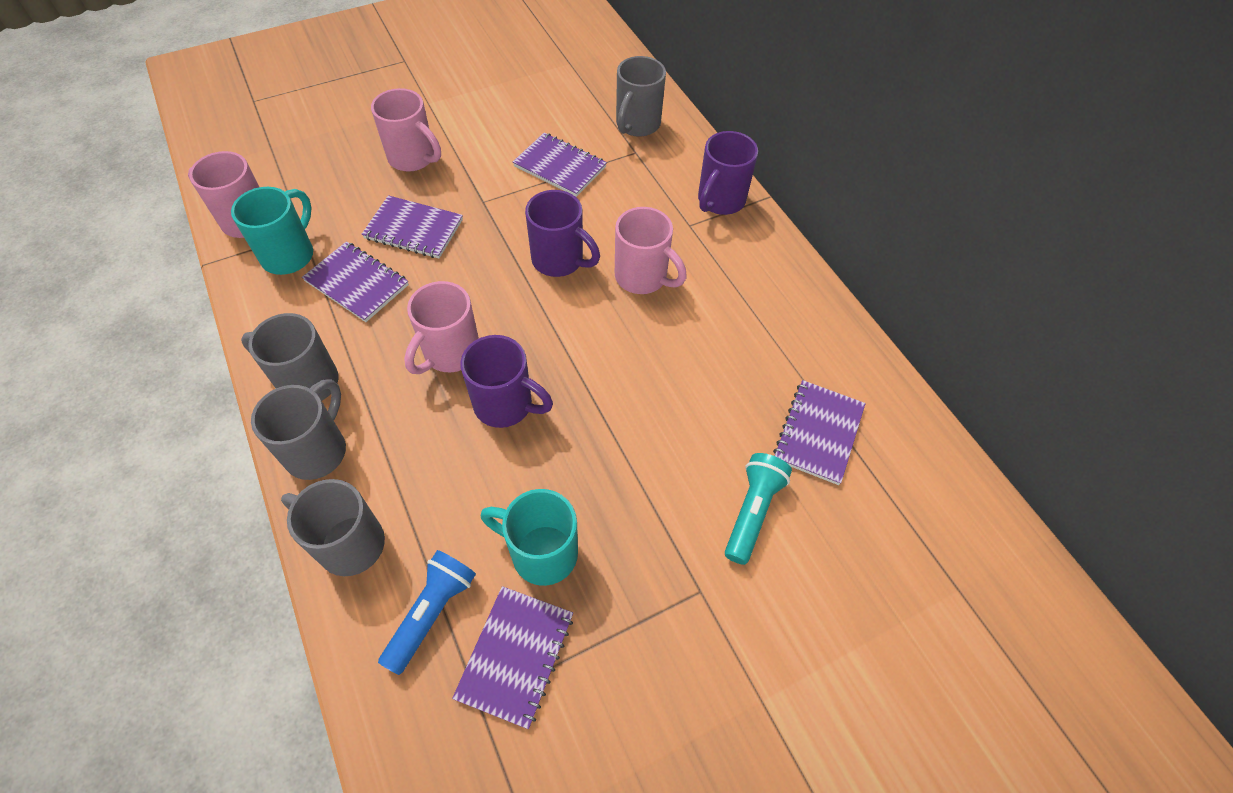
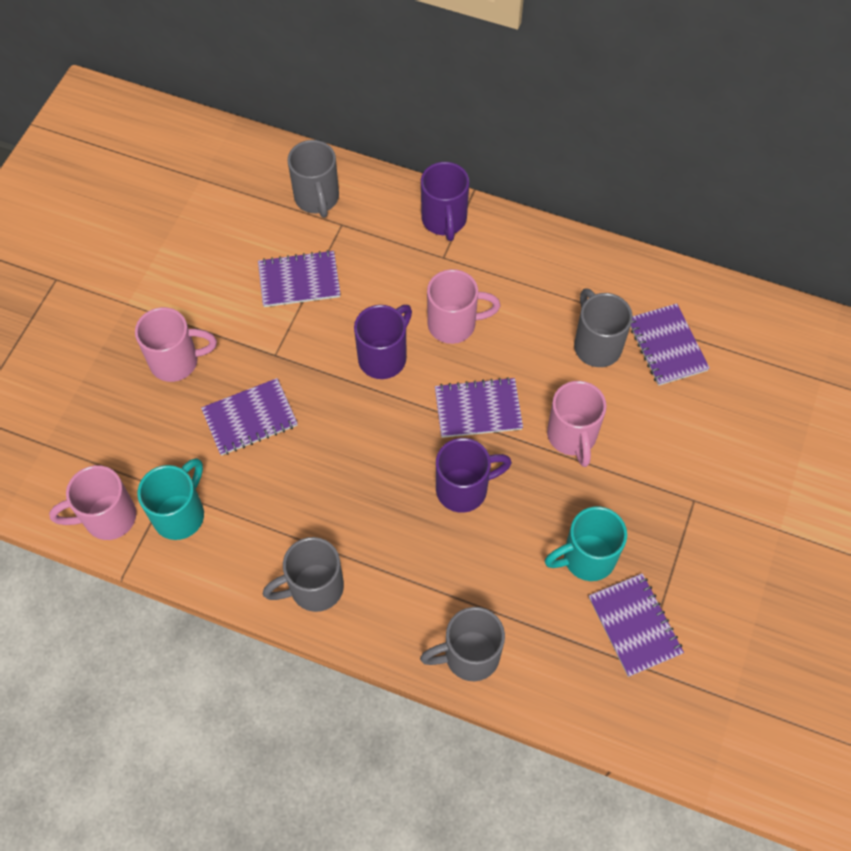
camera: 40 degrees left, 5 degrees up
(289, 254) = (180, 514): turquoise mug -> turquoise mug turned 45 degrees clockwise
(317, 450) = (379, 622): grey mug -> grey mug (596, 345)
(357, 283) = (260, 493): purple notebook -> purple notebook (478, 409)
(431, 612) = (563, 646): blue flashlight -> none
(450, 353) = (387, 486): pink mug -> pink mug (572, 436)
(559, 260) = (383, 357): purple mug -> purple mug turned 45 degrees counterclockwise
(752, 511) = (676, 428): turquoise flashlight -> none

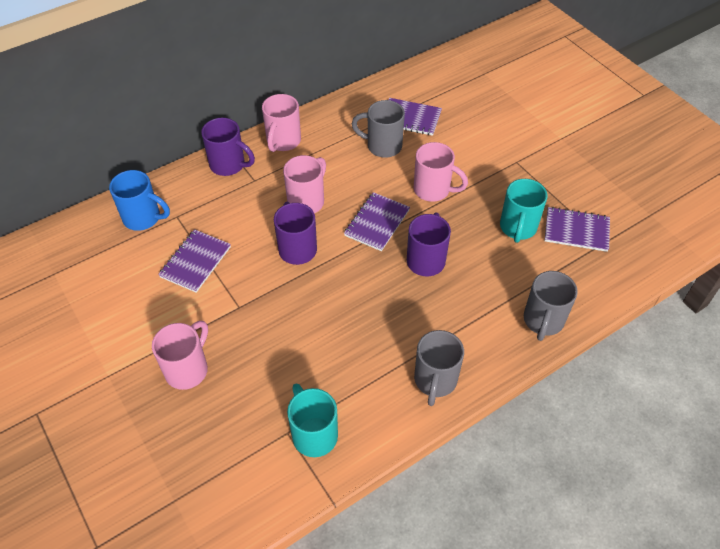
camera: 55 degrees left, 10 degrees down
(108, 517) = (277, 487): pink mug -> pink mug (283, 142)
(250, 418) = (275, 348): purple notebook -> none
(317, 199) = (143, 218): grey mug -> blue mug

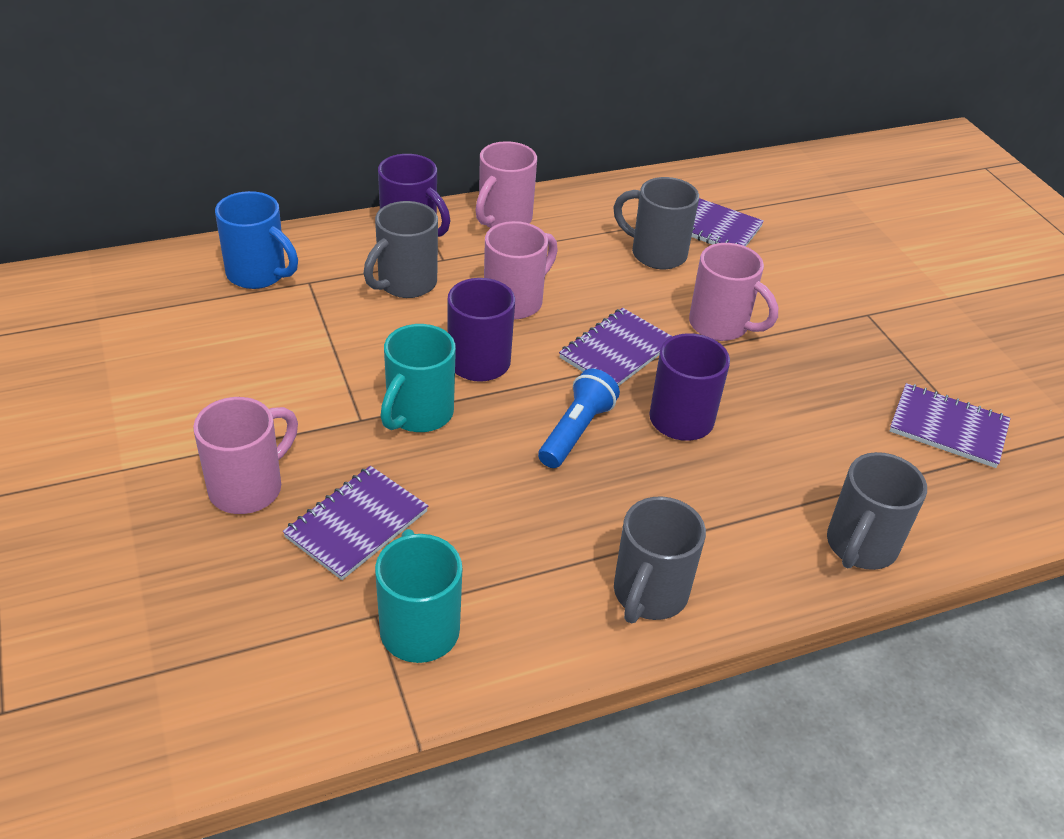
camera: 10 degrees right, 10 degrees down
(195, 262) = (315, 346): purple notebook -> purple notebook (356, 524)
(236, 204) = (405, 284): none -> grey mug
(367, 284) = (576, 431): none -> blue flashlight
(518, 228) = (848, 404): turquoise mug -> turquoise mug (418, 414)

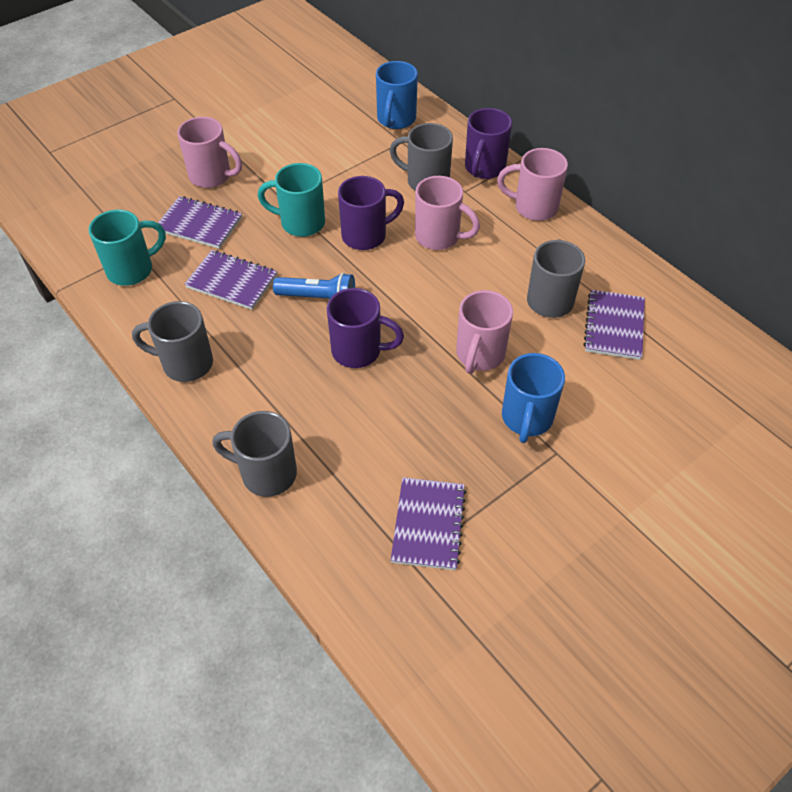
camera: 75 degrees right, 10 degrees up
(617, 351) = (414, 301): purple notebook -> purple notebook (232, 281)
(820, 320) = (527, 419): none -> blue mug

